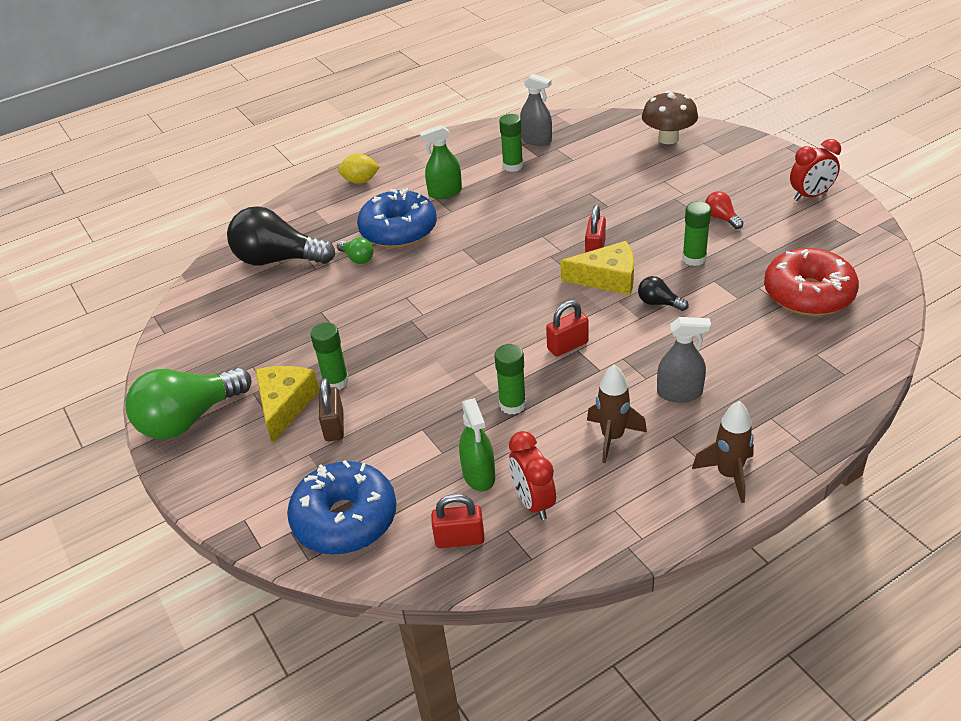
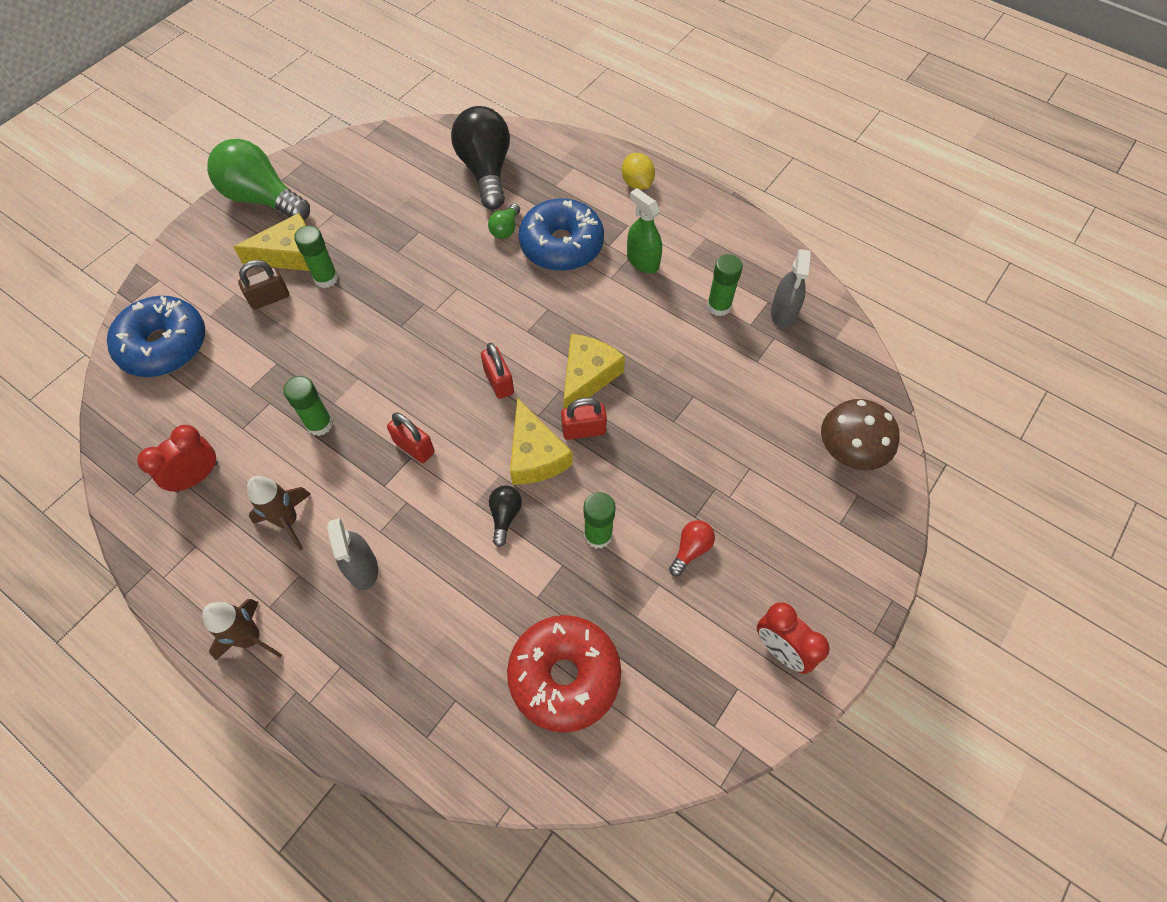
camera: 65 degrees right, 20 degrees up
(459, 539) = (150, 433): red padlock -> red padlock (499, 381)
(479, 475) = (225, 425): green spray bottle -> none
(544, 239) = (587, 376): none -> yellow cheese

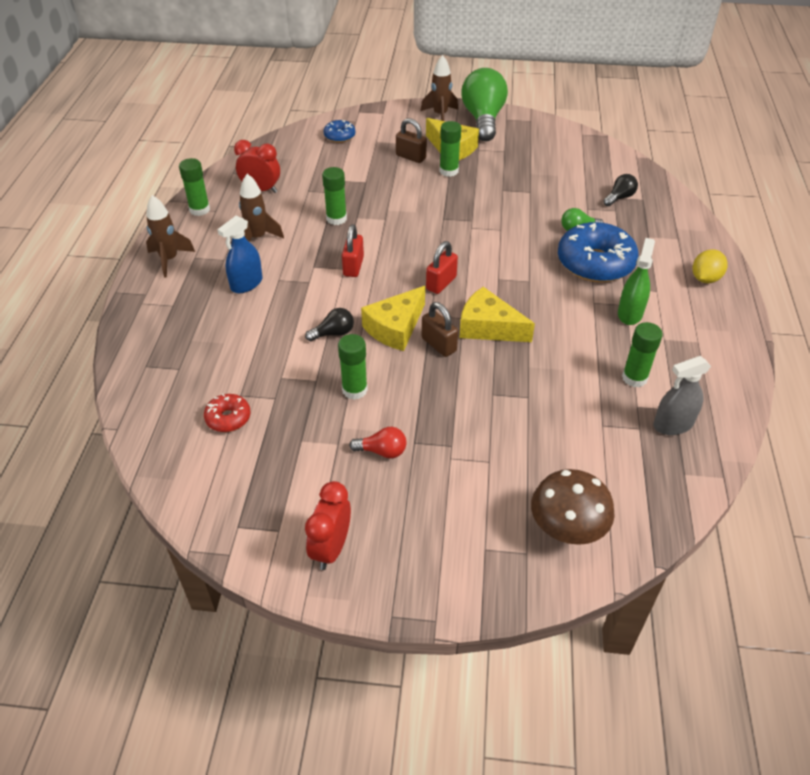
camera: 60 degrees right, 15 degrees down
(164, 345) = (339, 136): blue donut -> blue donut, size x0.49
(177, 564) = (199, 210): none -> green glue stick
(217, 231) = (440, 115): none -> brown rocket
(362, 568) = (246, 284): grey spray bottle -> blue spray bottle
(486, 171) = (619, 197): black light bulb -> black light bulb, size x0.45
(564, 676) = (228, 418): red donut -> red donut, size x0.49
(583, 430) = (439, 344): red padlock -> brown padlock
(587, 376) = (488, 327): yellow cheese -> yellow cheese turned 150 degrees counterclockwise

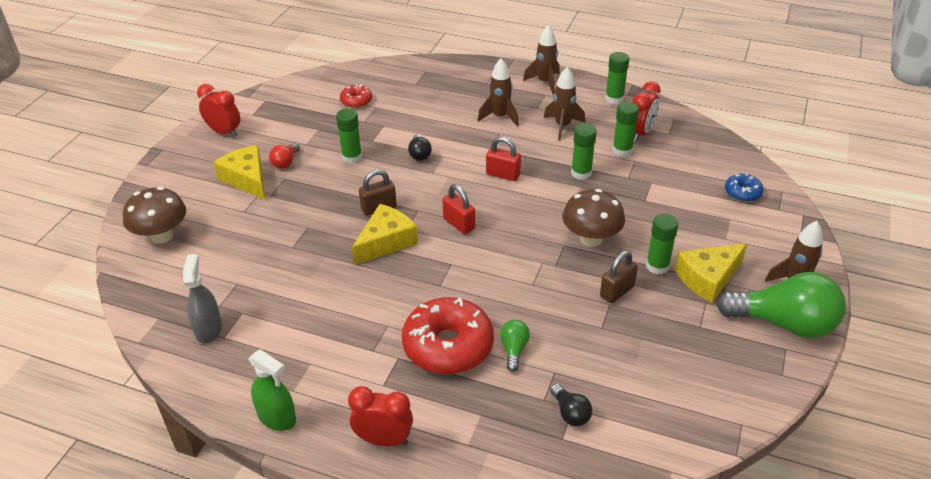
camera: 105 degrees right, 5 degrees down
(246, 284) = (500, 117): blue spray bottle -> brown rocket
(395, 328) = (411, 187): yellow cheese -> yellow cheese (247, 179)
(411, 157) = (692, 241): brown padlock -> brown padlock (617, 291)
(429, 205) = (591, 238): none -> brown mushroom
(595, 263) = (448, 346): blue donut -> red donut
(630, 313) = (358, 348): green spray bottle -> green spray bottle (277, 417)
(634, 378) = (274, 322): green glue stick -> green glue stick (622, 150)
(705, 278) = (384, 440): yellow lemon -> red clock

